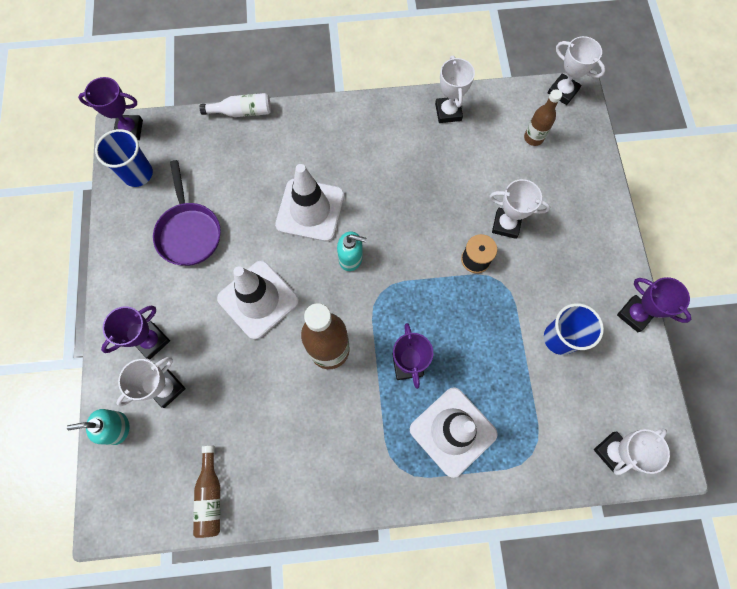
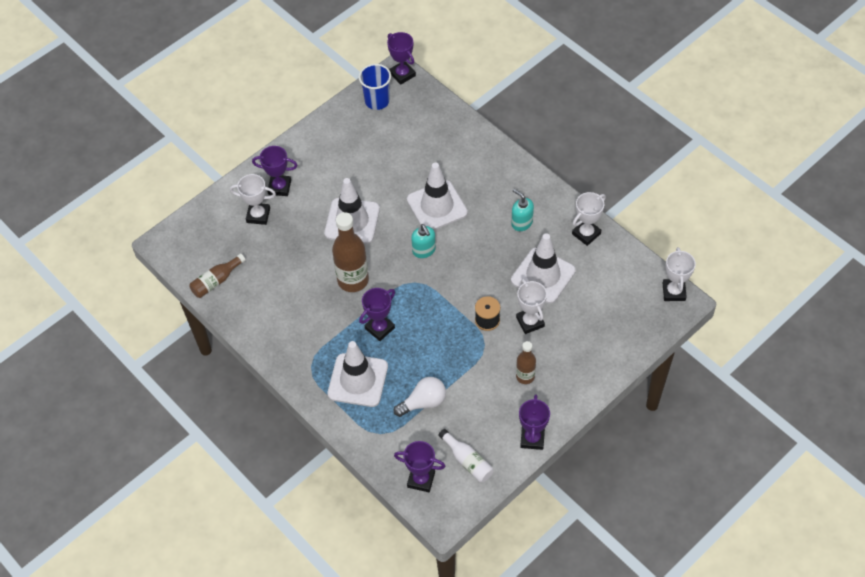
camera: 55 degrees right, 15 degrees down
(117, 428) = (216, 209): turquoise soap dispenser -> turquoise soap dispenser (521, 223)
(189, 232) = (363, 155): purple pan -> none
(242, 112) = (472, 121): white bottle -> white bottle (467, 461)
(464, 178) = (543, 275): none -> white traffic cone
(525, 385) = (423, 402): none -> white light bulb
(533, 138) = (615, 297): brown bottle -> brown bottle (525, 376)
(560, 338) = (474, 403): blue cup -> none
(613, 452) = (421, 479): white trophy -> purple trophy

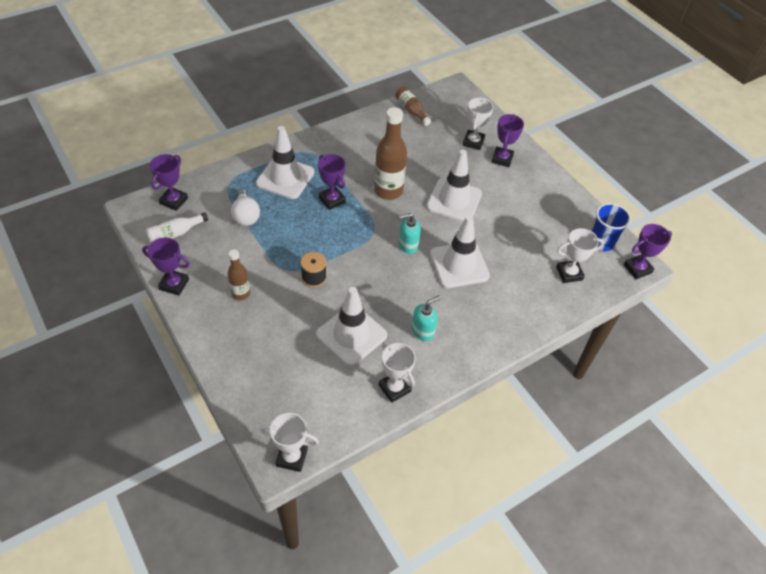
camera: 95 degrees right, 5 degrees down
(530, 322) = (300, 311): white trophy -> white trophy (569, 273)

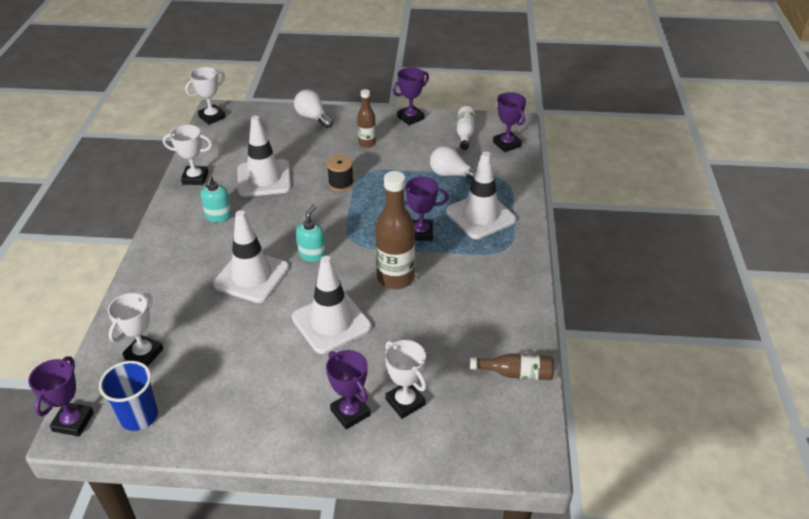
camera: 130 degrees right, 10 degrees down
(228, 362) = (313, 118): none -> white light bulb

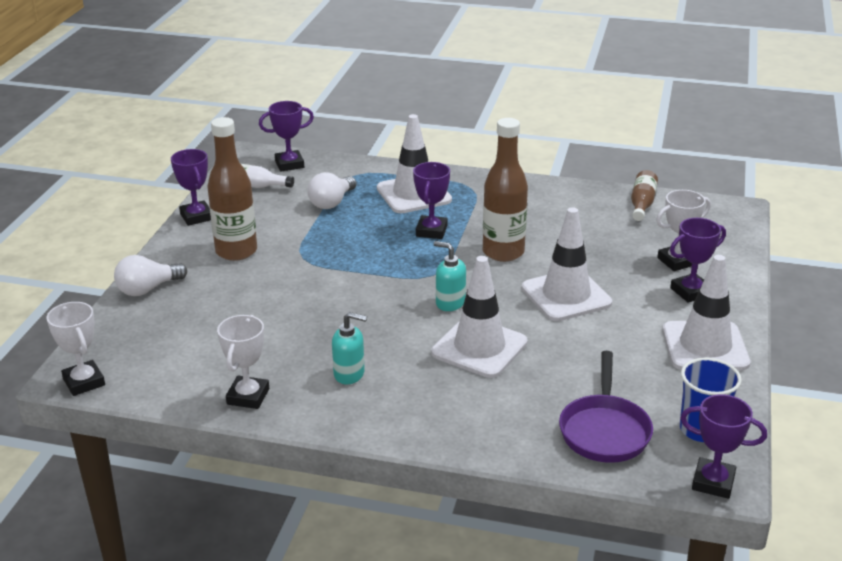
camera: 80 degrees left, 10 degrees down
(144, 354) = (604, 430): white trophy -> purple pan
(264, 178) = (278, 334): white traffic cone -> white traffic cone (705, 347)
(341, 183) = (316, 275): black spool -> none
(367, 143) = (236, 251): brown bottle -> brown bottle, size x1.76

